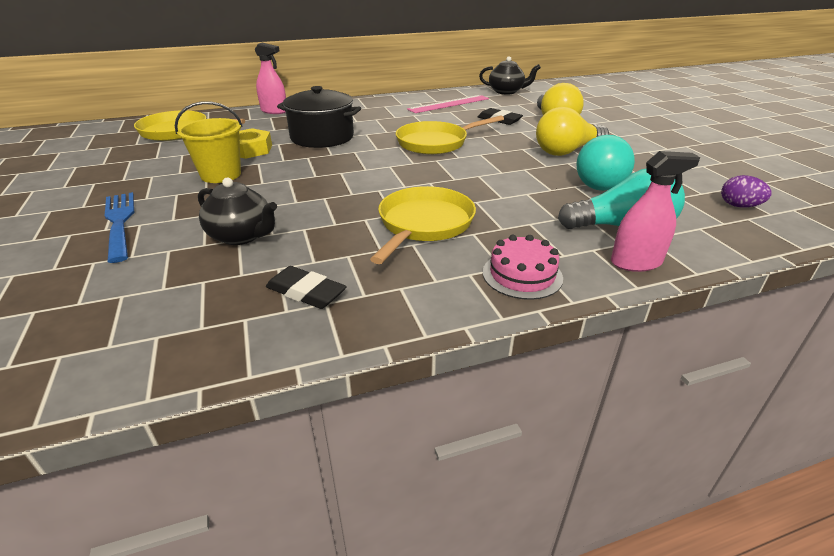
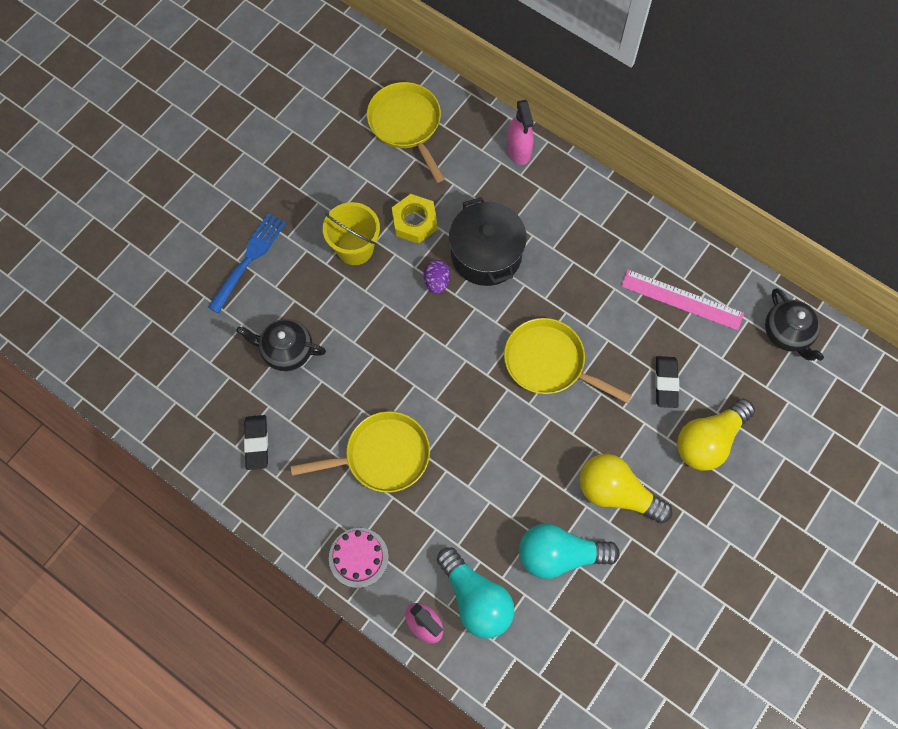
camera: 55 degrees right, 35 degrees up
(242, 236) = (286, 351): black teapot -> black teapot turned 105 degrees clockwise
(739, 206) = (584, 682): purple egg -> purple egg (437, 282)

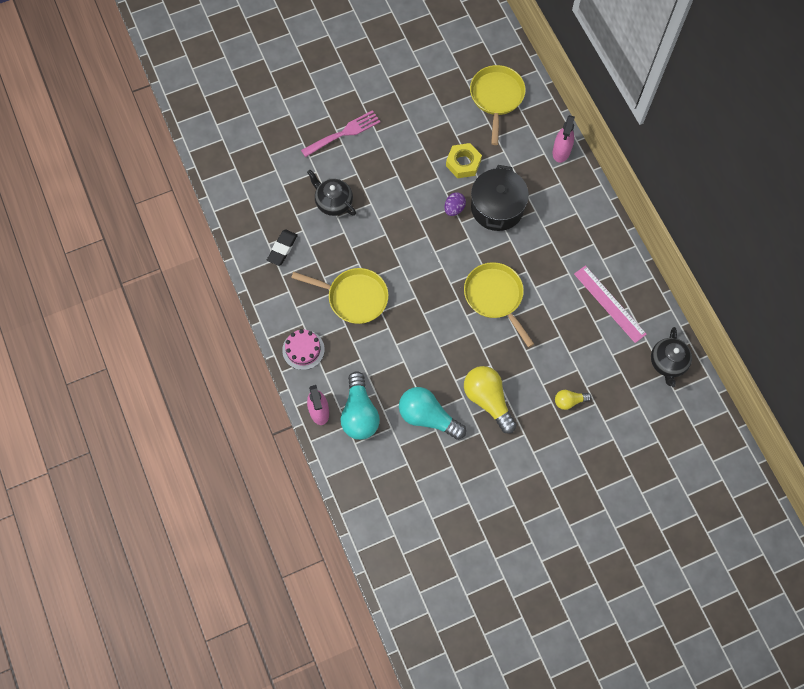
camera: 30 degrees right, 0 degrees up
(249, 259) = (343, 133): blue fork -> pink fork
(355, 248) = (414, 160): yellow bucket -> none
(666, 383) = (564, 350): black eraser -> none
(709, 440) = (569, 401): yellow light bulb -> yellow light bulb, size x0.52

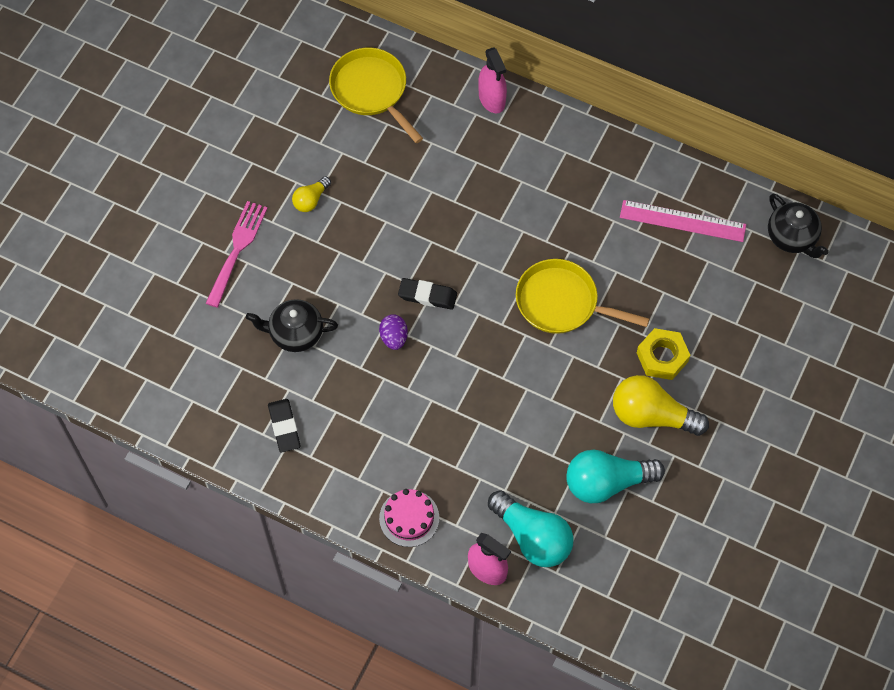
camera: 40 degrees left, 5 degrees down
(354, 297) = (412, 418): yellow pan -> none
(423, 236) = (427, 296): none -> black eraser
(454, 209) = (434, 242): purple egg -> purple egg (394, 338)
(463, 163) = (399, 186): yellow nut -> yellow nut (662, 357)
(497, 208) = (478, 207): black pot -> none
(569, 401) = (733, 351): yellow light bulb -> yellow light bulb (311, 200)

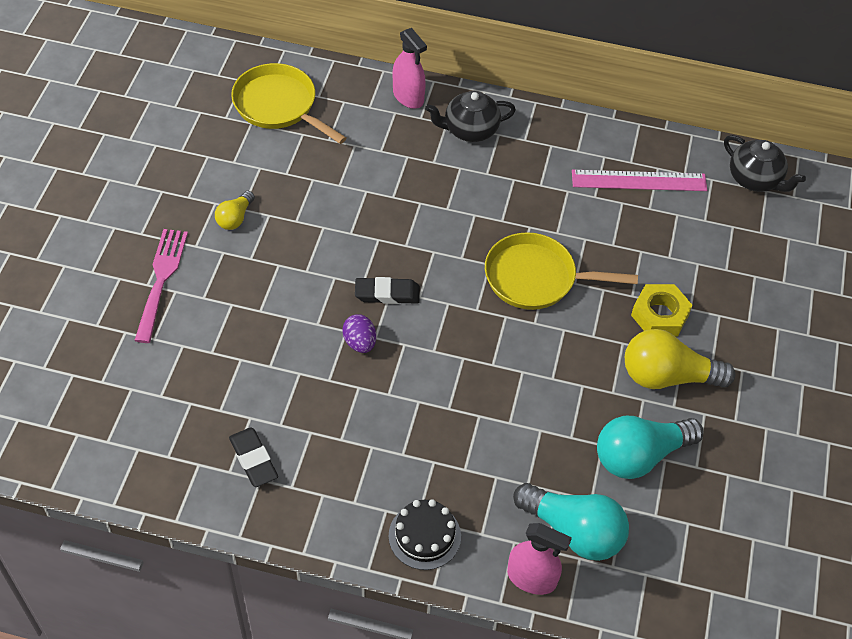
camera: 15 degrees left, 10 degrees down
(295, 333) = (245, 356): black teapot -> black teapot (470, 130)
(409, 518) = (424, 536): pink cake -> black cake

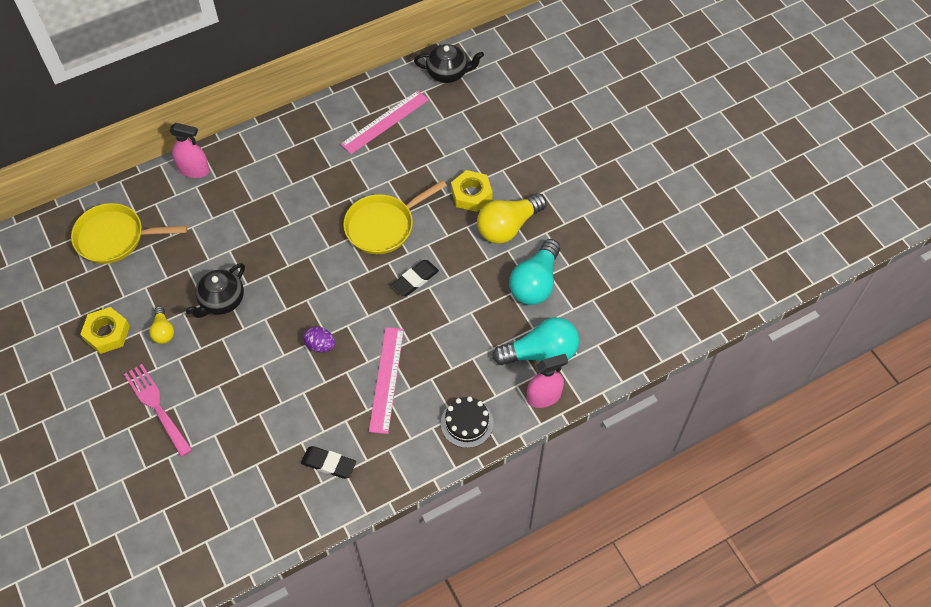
camera: 40 degrees left, 5 degrees up
(187, 183) = (107, 333): none -> yellow nut
(387, 294) = (307, 303): black eraser -> black eraser (415, 280)
(389, 426) = (387, 379): none -> pink ruler
(470, 130) = (254, 163): black teapot -> black teapot (221, 301)

